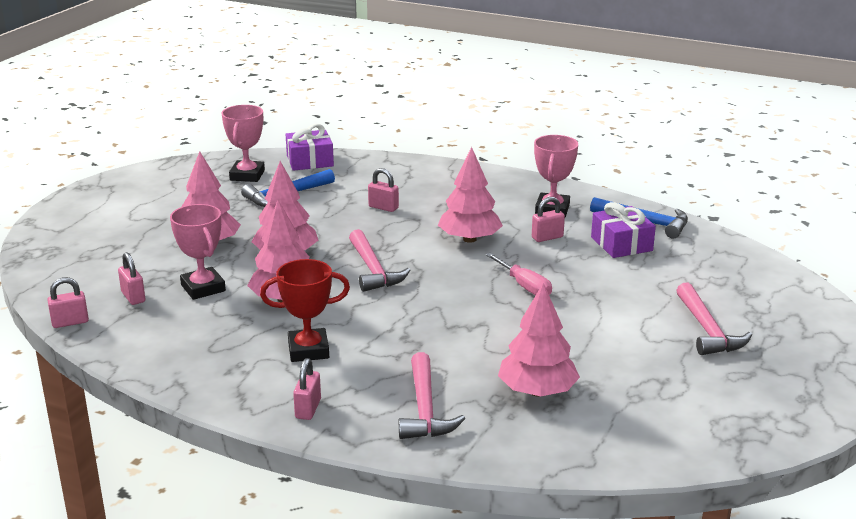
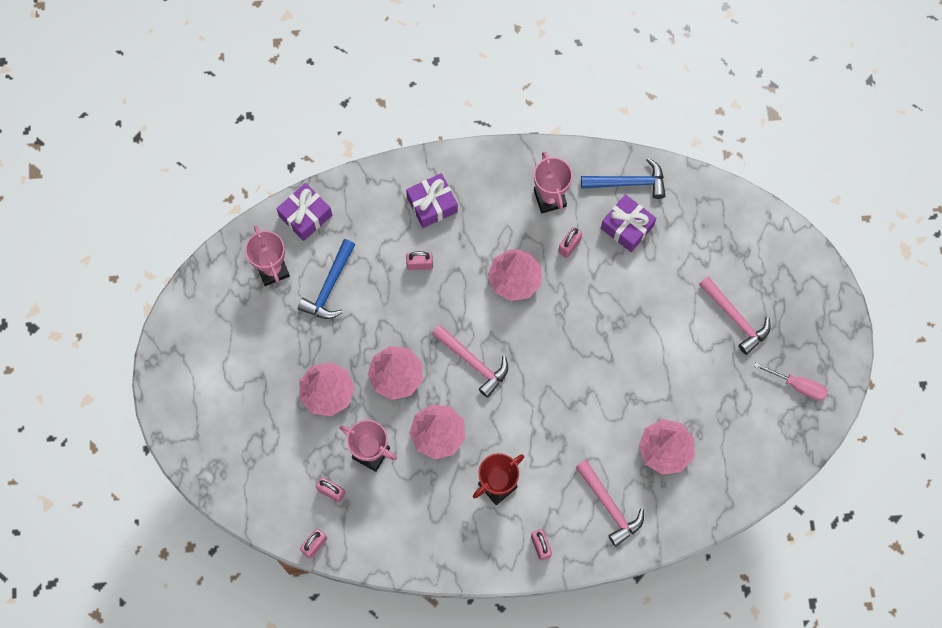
camera: 30 degrees left, 45 degrees up
(431, 184) = (432, 204): none -> purple gift
(524, 286) = (591, 326): pink screwdriver -> pink screwdriver (798, 386)

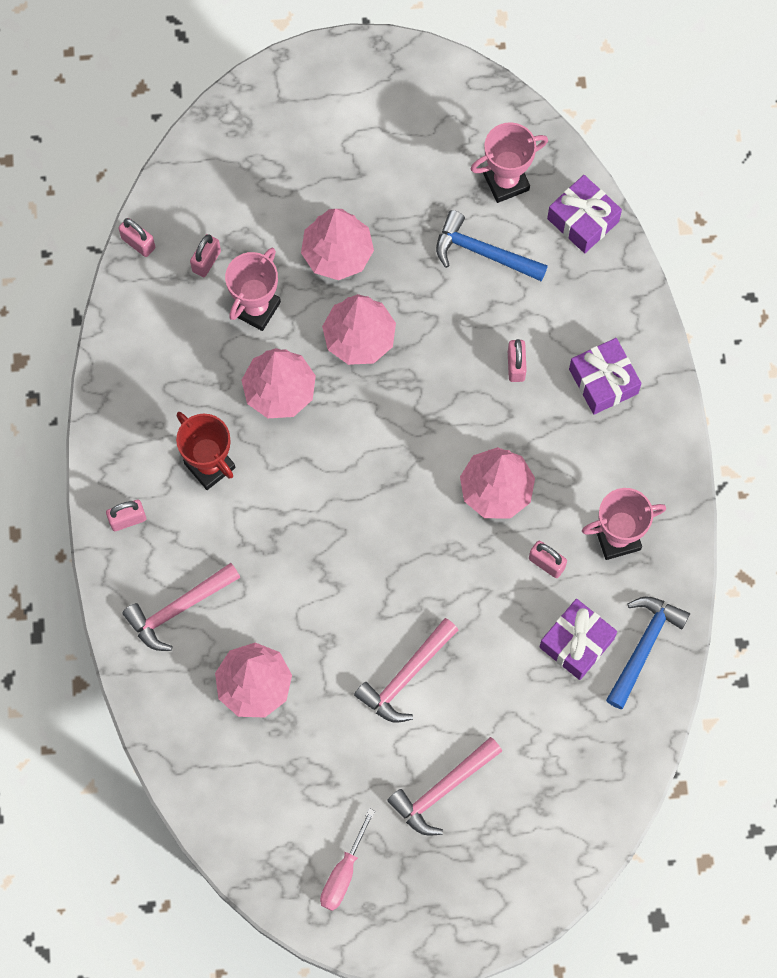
camera: 90 degrees right, 0 degrees up
(473, 362) = (378, 435): pink hammer -> pink hammer (406, 676)
(628, 183) = (644, 647): blue hammer -> blue hammer turned 150 degrees counterclockwise

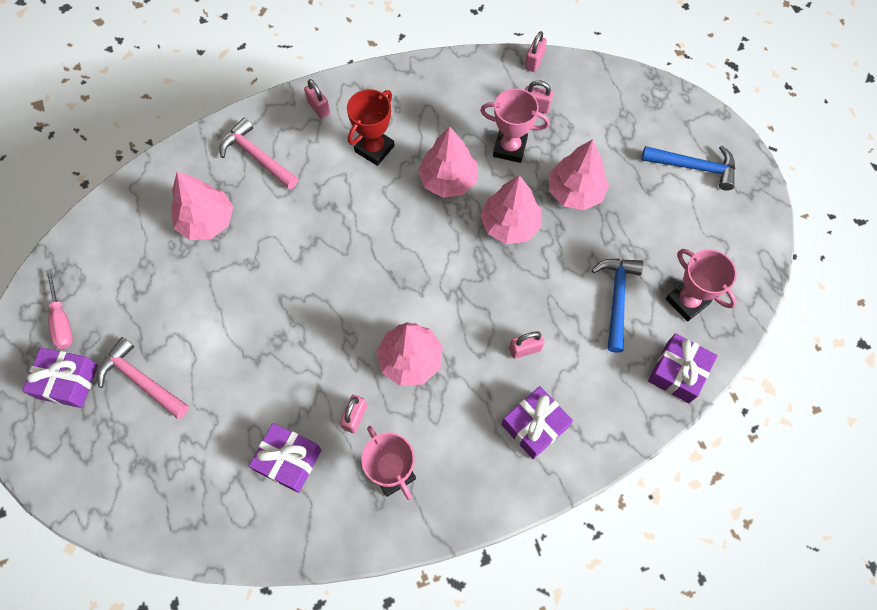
camera: 75 degrees right, 5 degrees down
(343, 874) = (62, 321): pink screwdriver -> pink screwdriver turned 120 degrees counterclockwise
(406, 676) = (233, 328): pink hammer -> none
(422, 874) = (67, 382): none -> purple gift
(644, 647) = (296, 521): blue hammer -> blue hammer (694, 167)

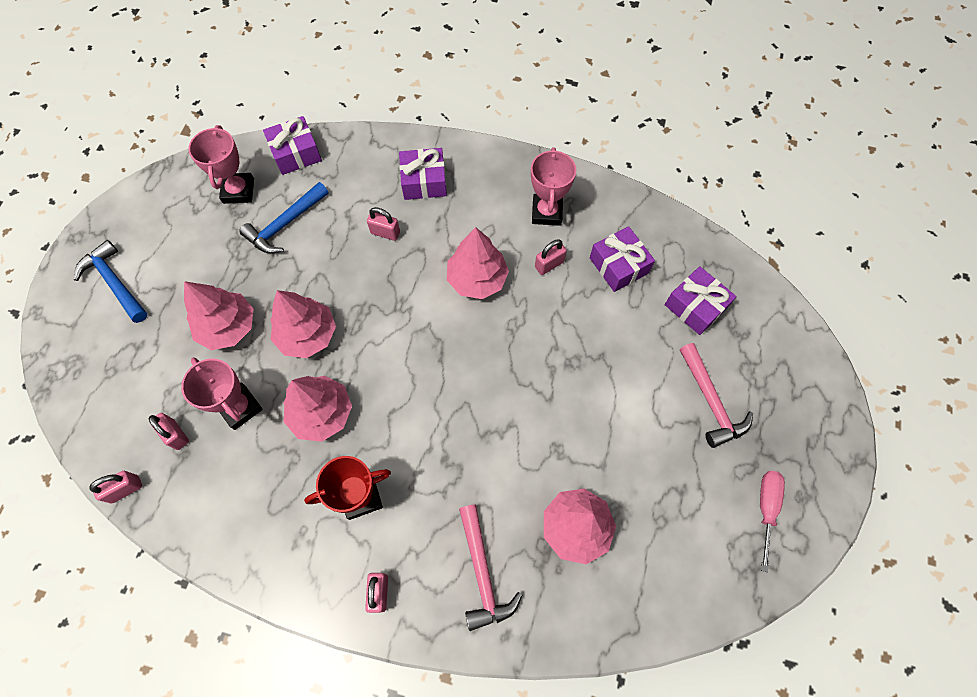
camera: 145 degrees left, 0 degrees up
(67, 382) = (779, 442): purple gift -> purple gift (695, 306)

